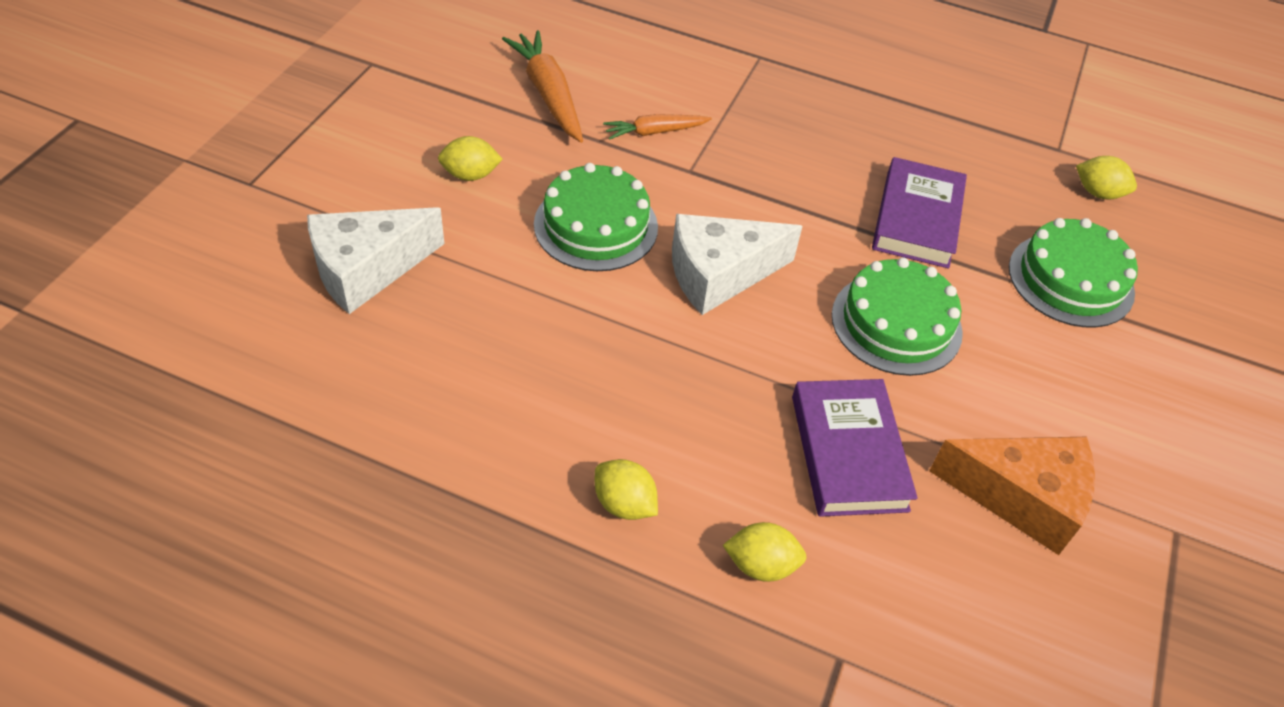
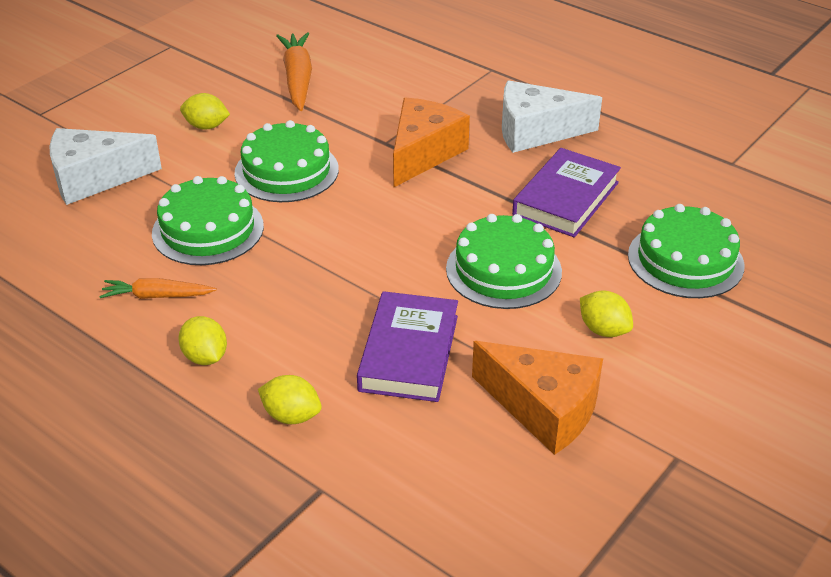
camera: 20 degrees right, 10 degrees down
(542, 322) = (208, 229): none -> green cake
(655, 132) = (371, 113): orange carrot -> orange carrot (157, 296)
(719, 274) = (369, 216): white cheese -> white cheese (535, 131)
(738, 180) = (423, 153): none -> orange cheese
(1098, 193) = (751, 200): yellow lemon -> yellow lemon (603, 330)

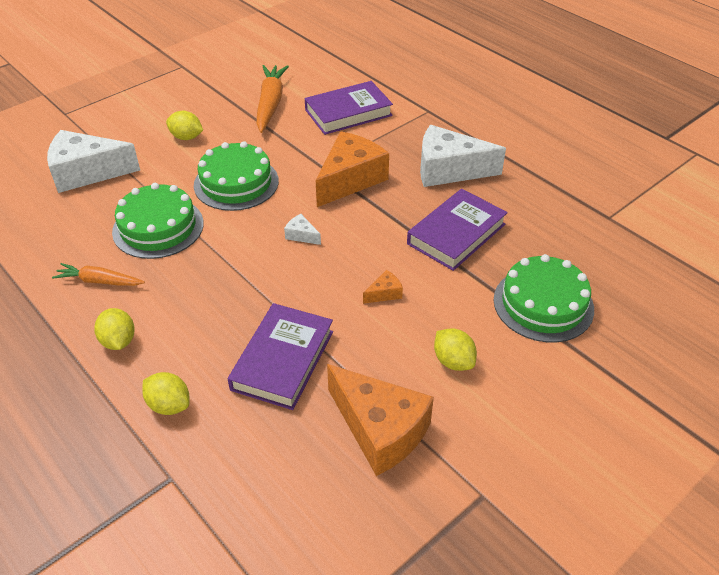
camera: 10 degrees right, 5 degrees up
(385, 219) = (301, 235): none -> white cheese
(396, 80) = (348, 113): none -> purple book
(503, 270) = (384, 293): green cake -> orange cheese

